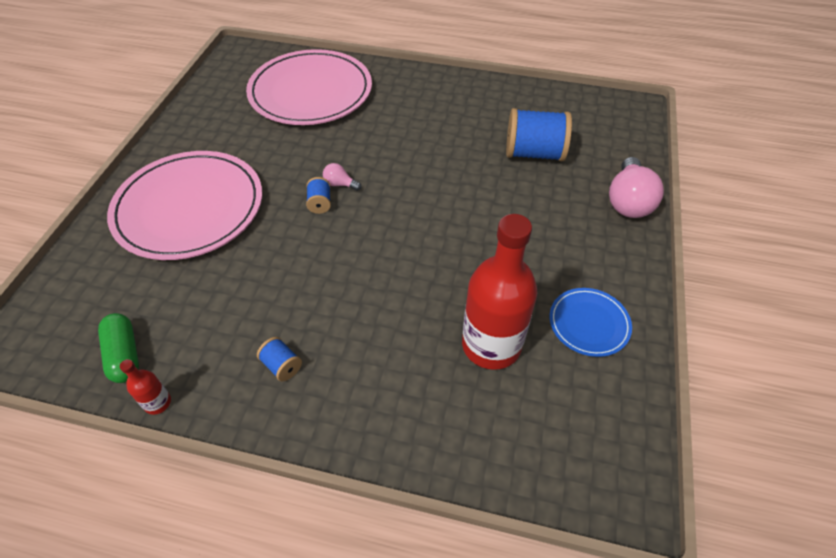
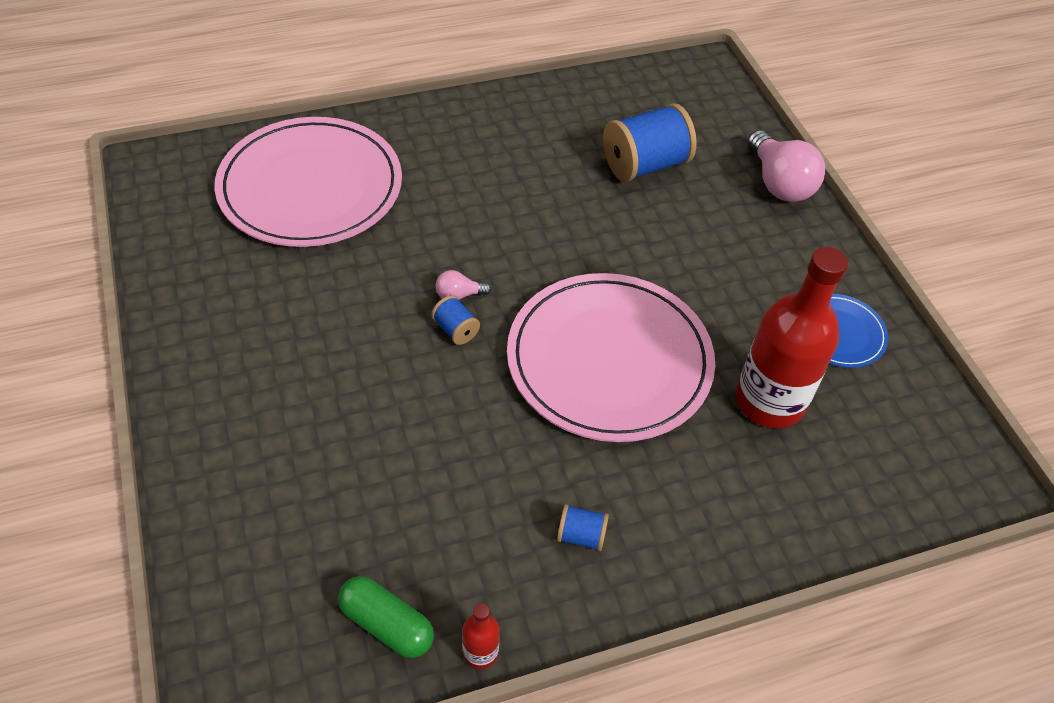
camera: 35 degrees left, 0 degrees up
(189, 208) = (293, 410): pink plate -> pink plate (609, 360)

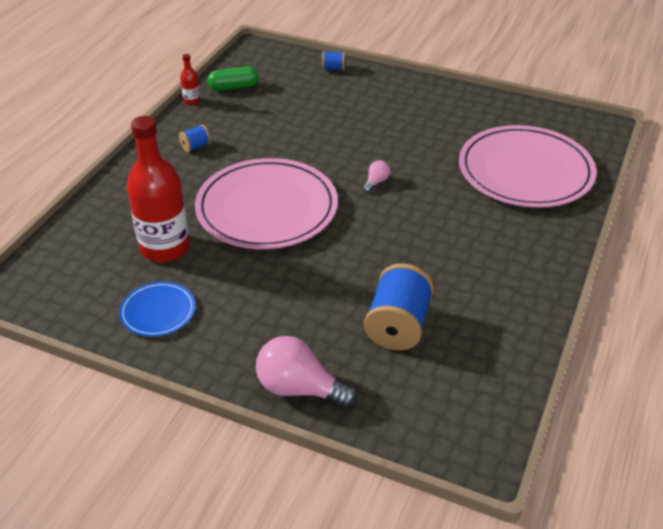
camera: 135 degrees right, 10 degrees down
(456, 330) = (353, 170): blue spool -> blue spool (333, 69)

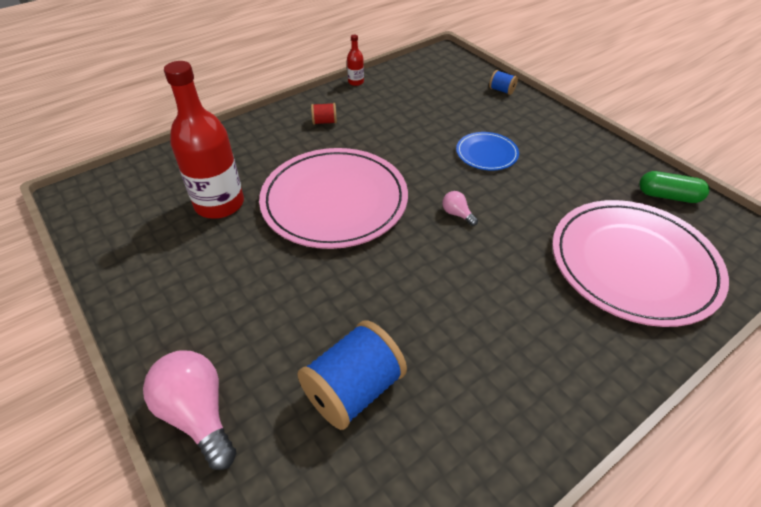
camera: 30 degrees right, 5 degrees up
(158, 311) = (159, 263): blue plate -> blue plate (486, 153)
(195, 146) = (324, 122): blue spool -> red spool
(234, 87) = (400, 81): green capsule -> green capsule (668, 196)
(376, 182) = (457, 214): pink light bulb -> pink light bulb turned 105 degrees counterclockwise

